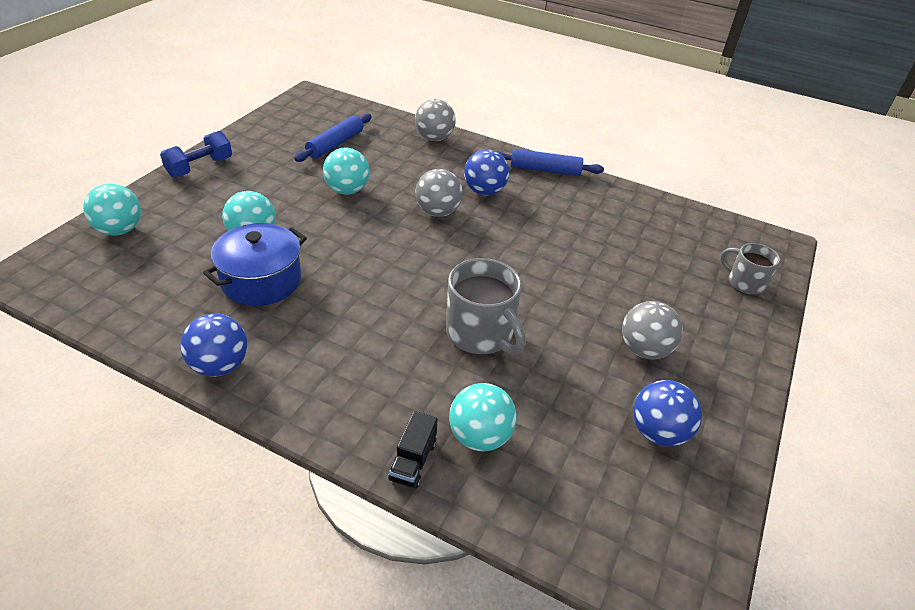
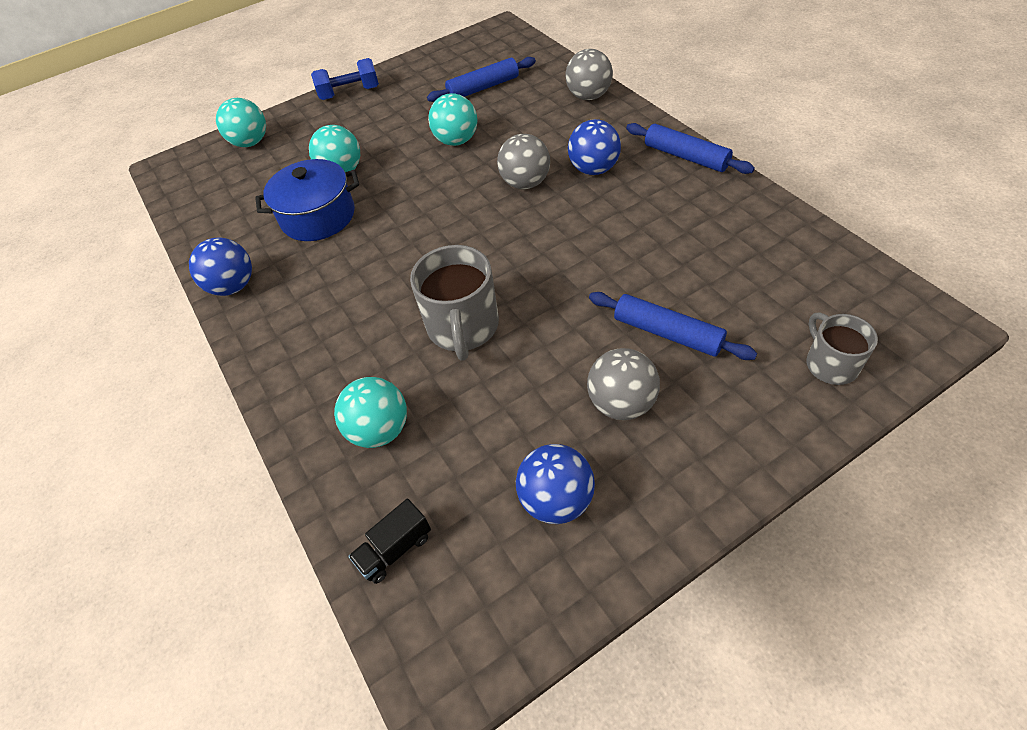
camera: 40 degrees right, 10 degrees up
(413, 461) = (308, 429): black truck -> black truck (395, 549)
(634, 292) = (667, 333): none -> blue rolling pin

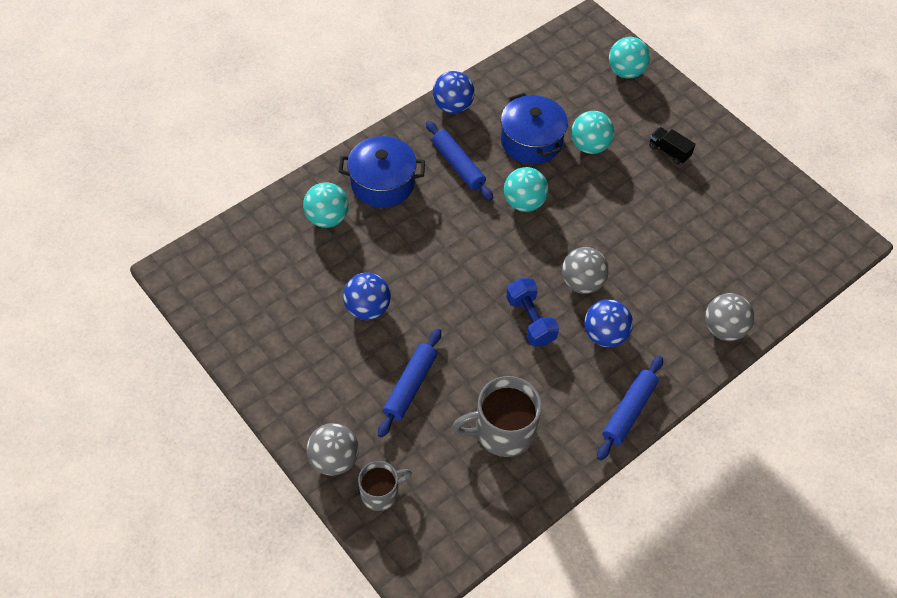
camera: 75 degrees right, 5 degrees up
(336, 362) = (382, 183): none -> blue pot
(350, 93) = (709, 128): blue dumbbell -> blue dumbbell (530, 320)
(395, 549) = (246, 239): black truck -> black truck (669, 151)
(457, 141) = (640, 224): turquoise ball -> turquoise ball (524, 202)
(463, 327) = (414, 254): grey mug -> grey mug (502, 431)
(483, 87) = (730, 236): blue rolling pin -> blue rolling pin (458, 165)
(556, 500) = (275, 319): blue ball -> blue ball (367, 308)
(621, 403) = (347, 355): grey ball -> grey ball (334, 459)

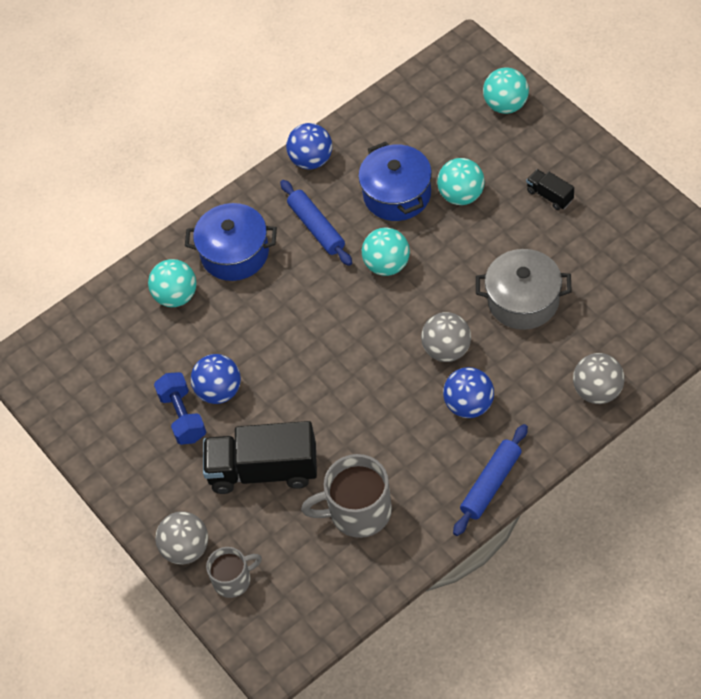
camera: 10 degrees right, 0 degrees up
(410, 386) = (263, 470): blue rolling pin -> black truck
(530, 320) = (390, 394): blue dumbbell -> blue dumbbell (183, 416)
(650, 242) = (523, 300): none -> grey pot

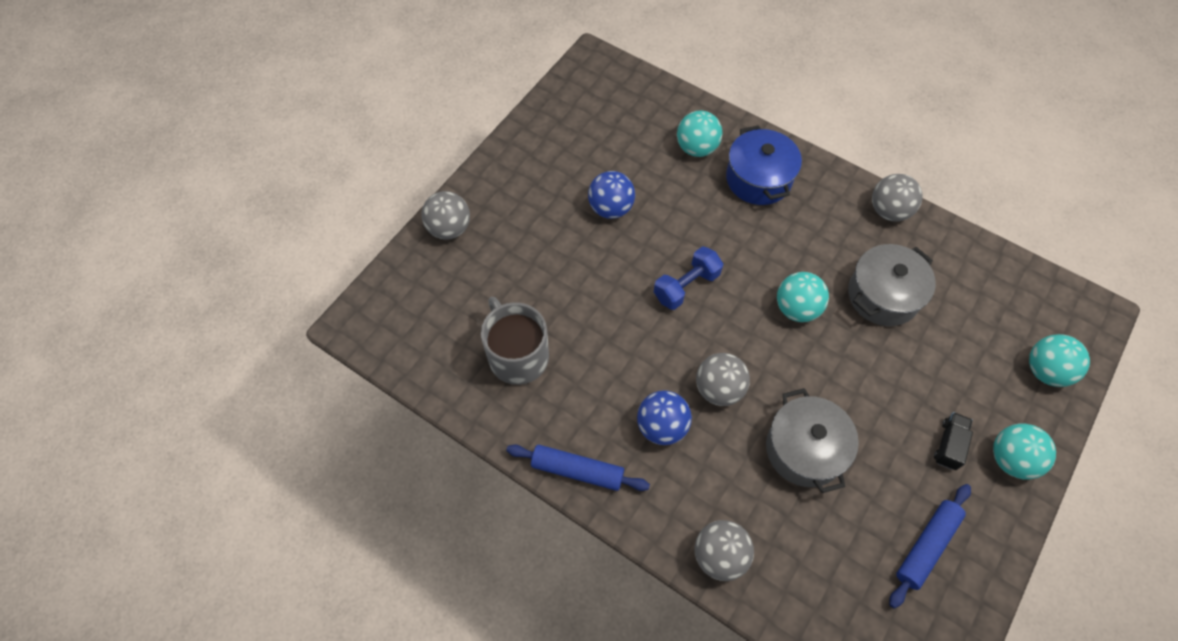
camera: 65 degrees right, 5 degrees up
(183, 416) = (577, 188): blue dumbbell -> blue dumbbell (686, 286)
(233, 580) = (427, 272): grey mug -> none
(263, 470) = (540, 265): black truck -> none
(311, 160) = (889, 211): blue ball -> grey ball
(317, 227) = (814, 236): blue rolling pin -> blue rolling pin (926, 546)
(397, 194) = (883, 295): blue pot -> grey pot
(461, 195) = (909, 355): turquoise ball -> turquoise ball (1011, 459)

